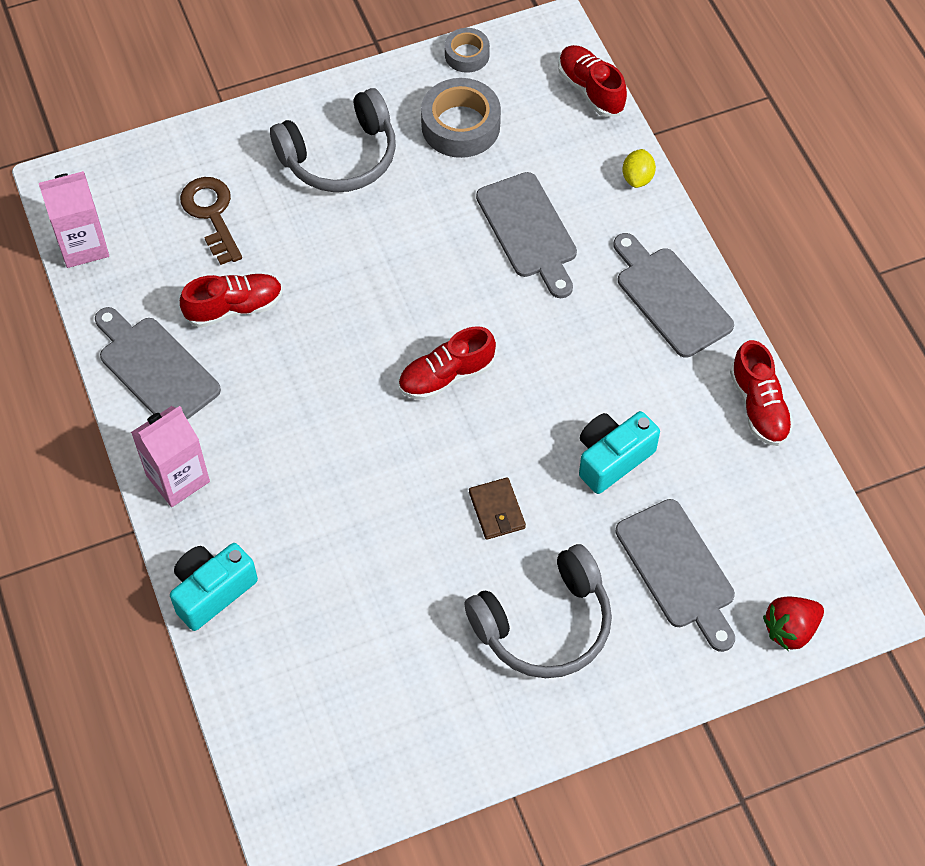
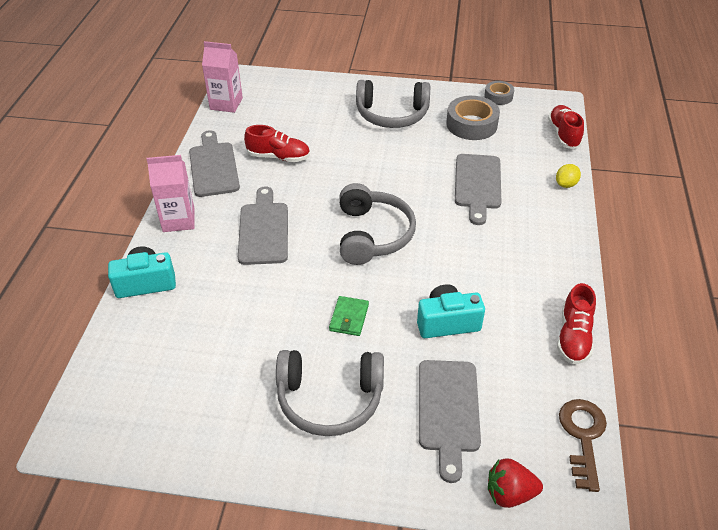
camera: 30 degrees right, 15 degrees down
(211, 214) = (302, 114): brown key -> brown key (583, 436)
(446, 376) = (372, 234): red shoe -> grey headphones
(497, 510) = (349, 318): brown wallet -> green wallet
(670, 297) = (548, 251): grey cutting board -> grey cutting board (264, 230)

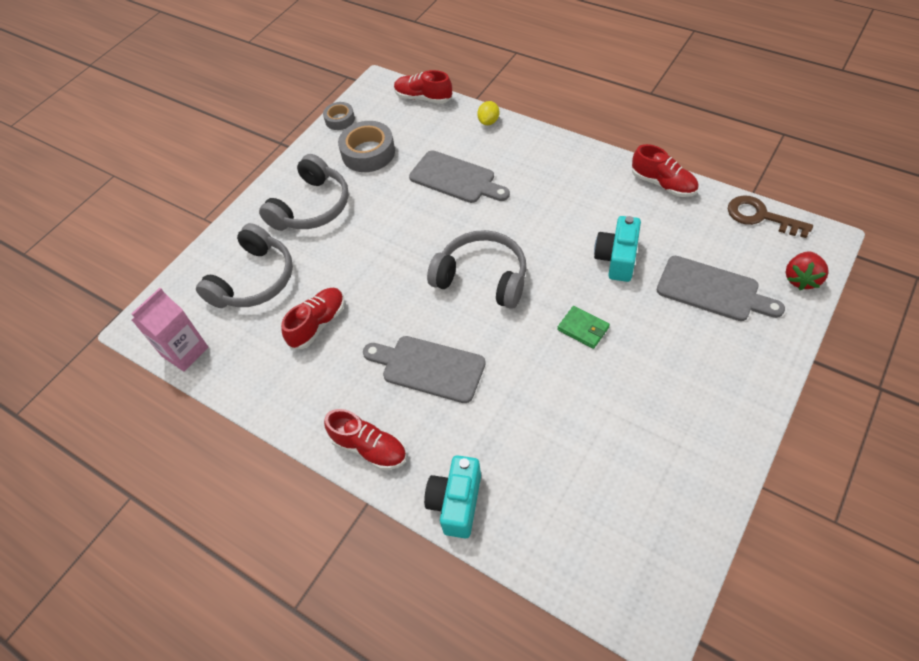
camera: 60 degrees left, 10 degrees up
(178, 220) = (369, 448): pink carton -> red shoe
(213, 166) = (296, 391): grey cutting board -> none
(330, 399) = (674, 371): grey headphones -> grey headphones (254, 280)
(566, 184) = (488, 121): yellow lemon -> yellow lemon turned 45 degrees clockwise

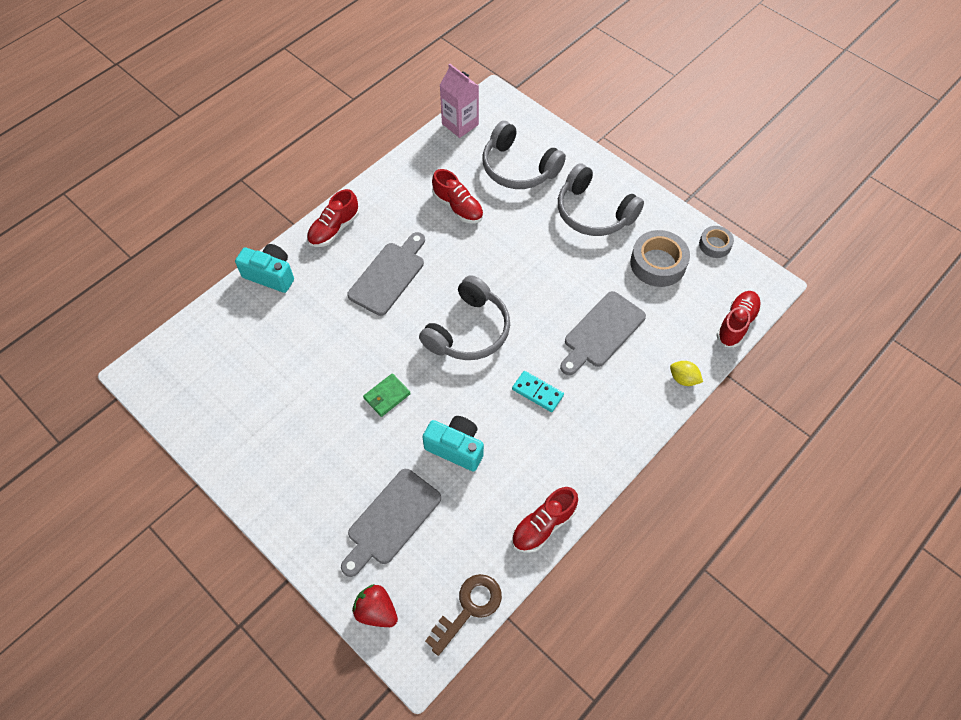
camera: 95 degrees right, 5 degrees up
(535, 211) = (537, 392): none -> turquoise domino

